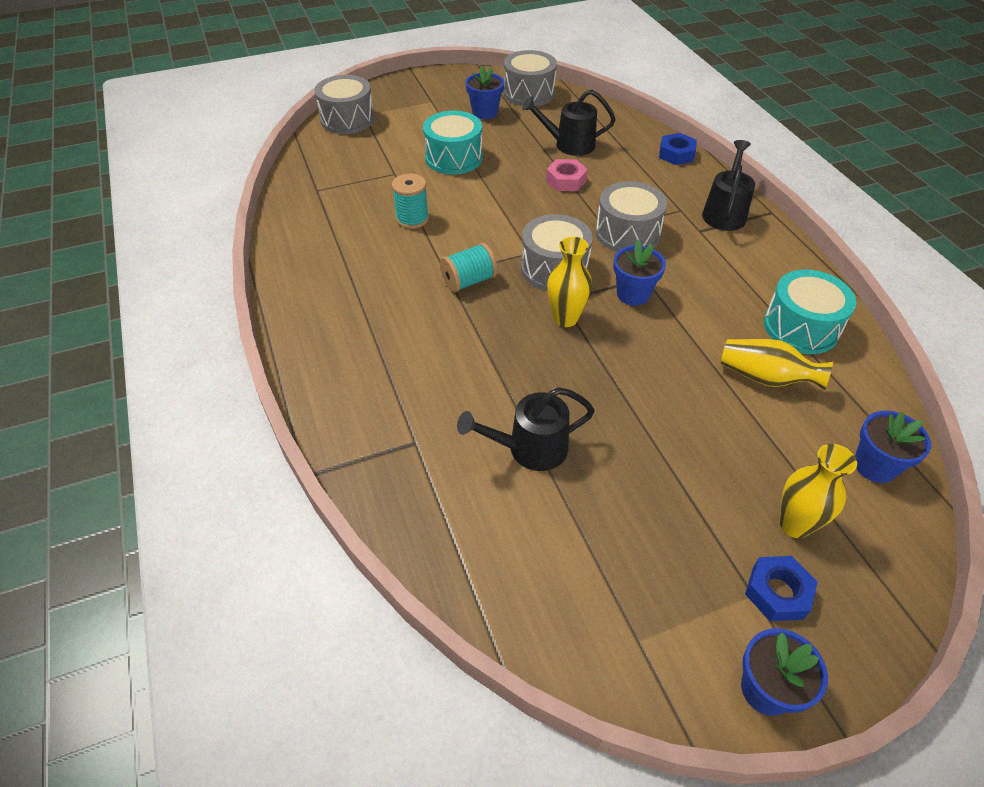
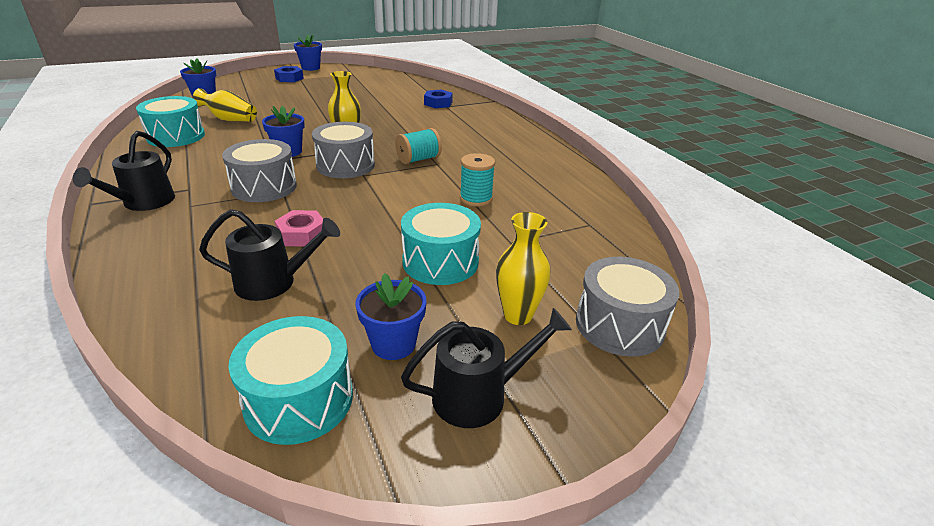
camera: 175 degrees right, 15 degrees down
(529, 93) = (299, 399): grey drum -> turquoise drum
(530, 449) = (385, 104): black watering can -> black watering can (479, 395)
(676, 154) = (126, 269): blue nut -> blue nut (438, 103)
(794, 525) = (265, 87): yellow vase -> yellow vase (517, 315)

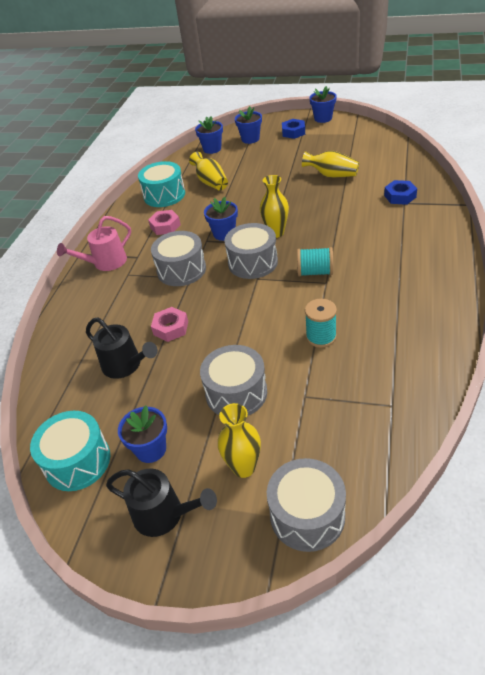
camera: 45 degrees right, 10 degrees up
(144, 203) = (105, 263): black watering can -> pink watering can
(203, 159) = (165, 226): none -> pink nut
(245, 86) = (250, 139): none -> blue flower pot
(360, 99) = (331, 175): none -> yellow vase
(440, 261) = (236, 393): turquoise drum -> grey drum

